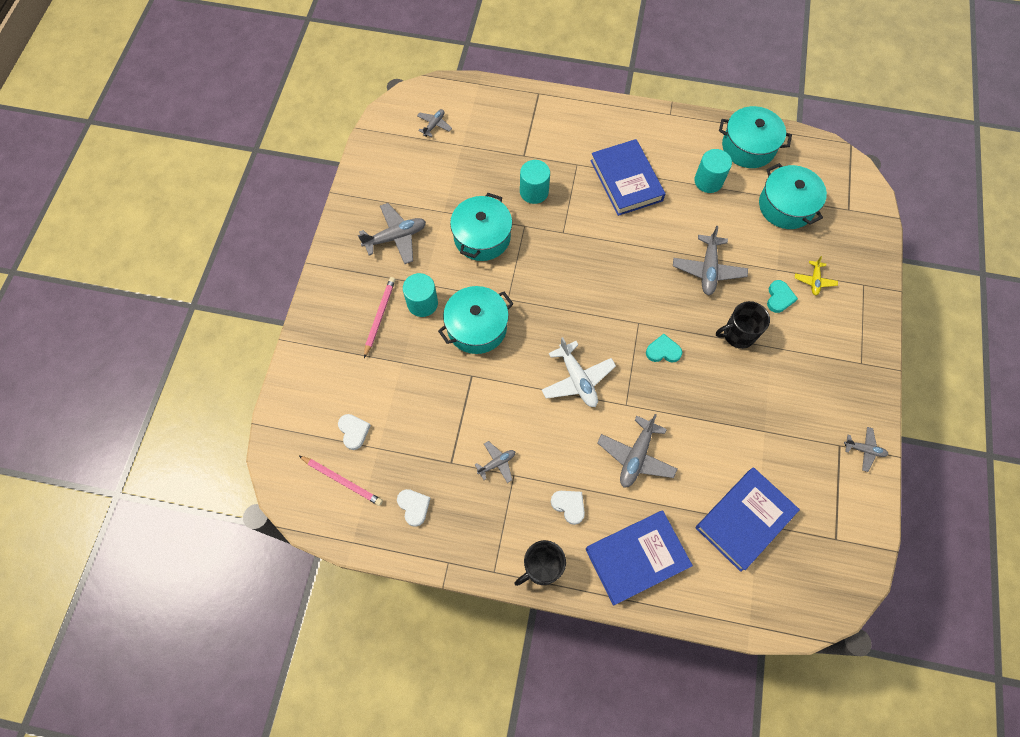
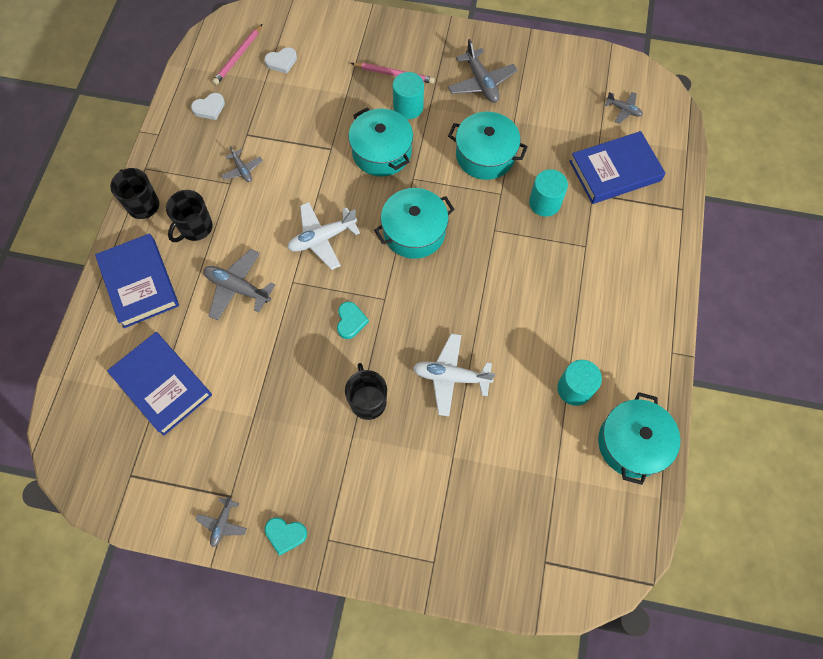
camera: 90 degrees right, 0 degrees up
(569, 506) = (195, 228): white heart -> black mug
(626, 180) = (567, 296): blue book -> blue book (615, 171)
(708, 270) = (451, 377): grey plane -> white plane
(779, 298) = (414, 454): turquoise heart -> turquoise heart (285, 534)
(786, 206) = (544, 480): turquoise pot -> turquoise pot (414, 232)
(814, 281) = (438, 499): yellow plane -> none

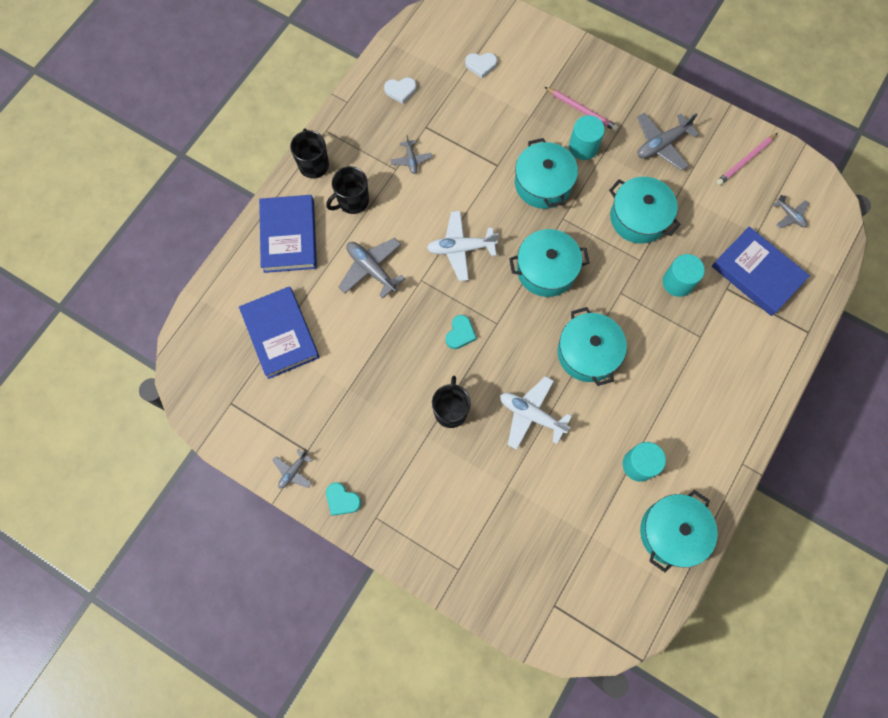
camera: 20 degrees right, 5 degrees up
(238, 56) = (442, 47): pink pencil -> pink pencil (745, 160)
(481, 83) = (661, 144): grey plane -> grey plane turned 60 degrees clockwise
(484, 297) = (587, 353): none -> turquoise pot
(615, 171) = (757, 273): blue book -> blue book turned 45 degrees clockwise

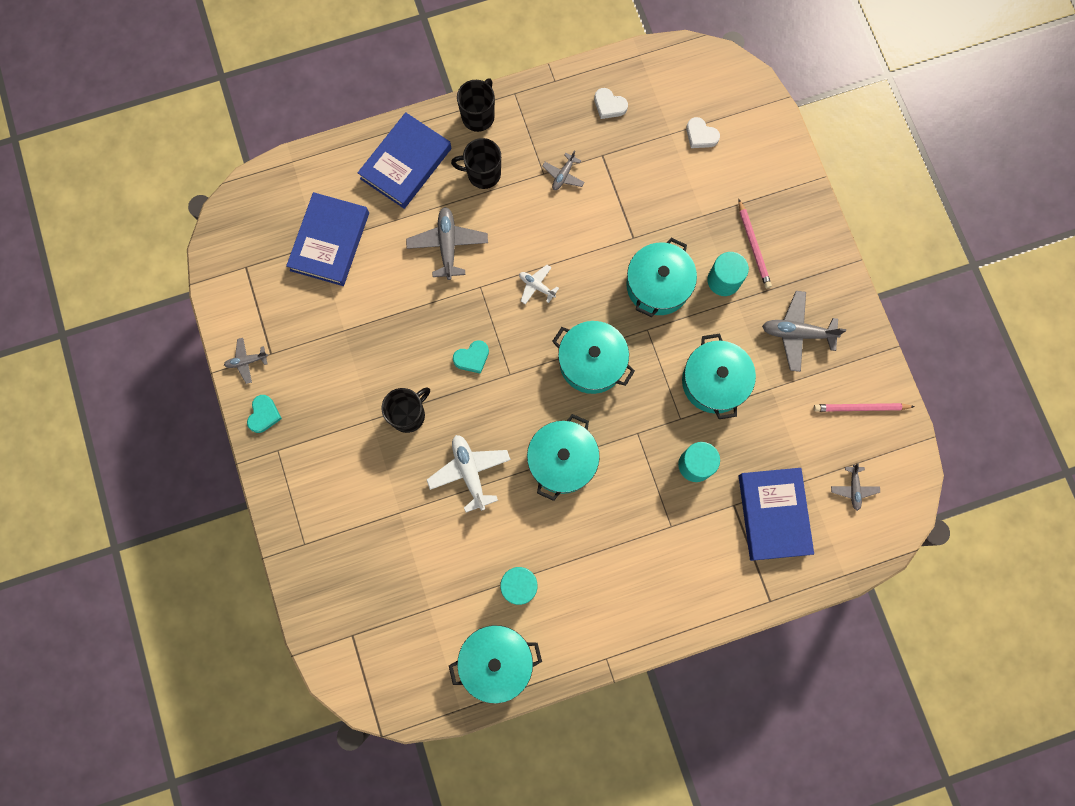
camera: 40 degrees right, 5 degrees up
(342, 500) = (264, 415): turquoise heart -> turquoise heart turned 150 degrees counterclockwise
(461, 248) = (536, 286): white plane -> white plane, size x0.57

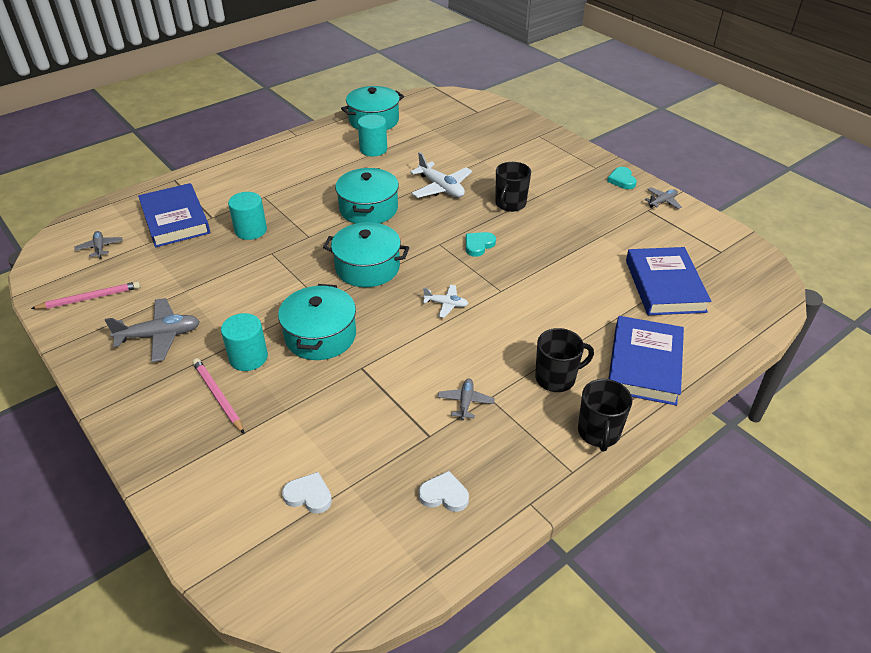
camera: 160 degrees right, 35 degrees down
(448, 245) = (552, 311): grey plane -> none
(714, 381) = (244, 282): turquoise pot -> none

